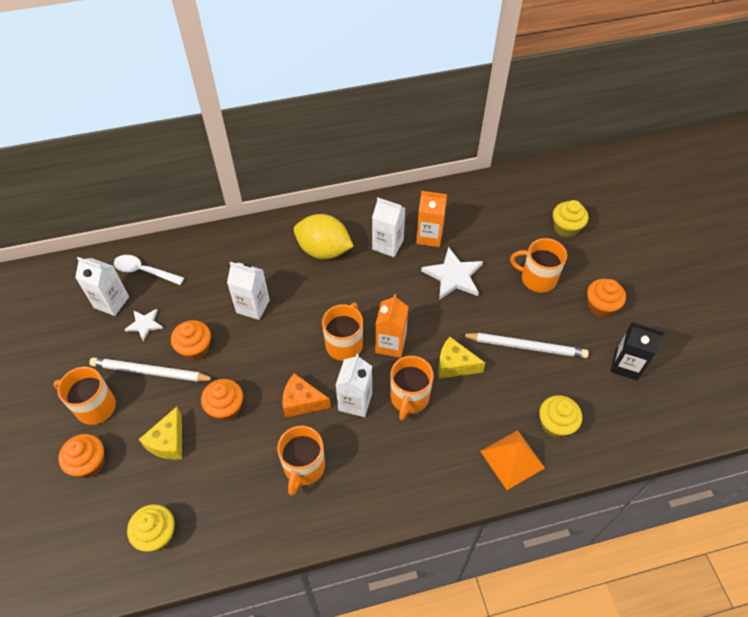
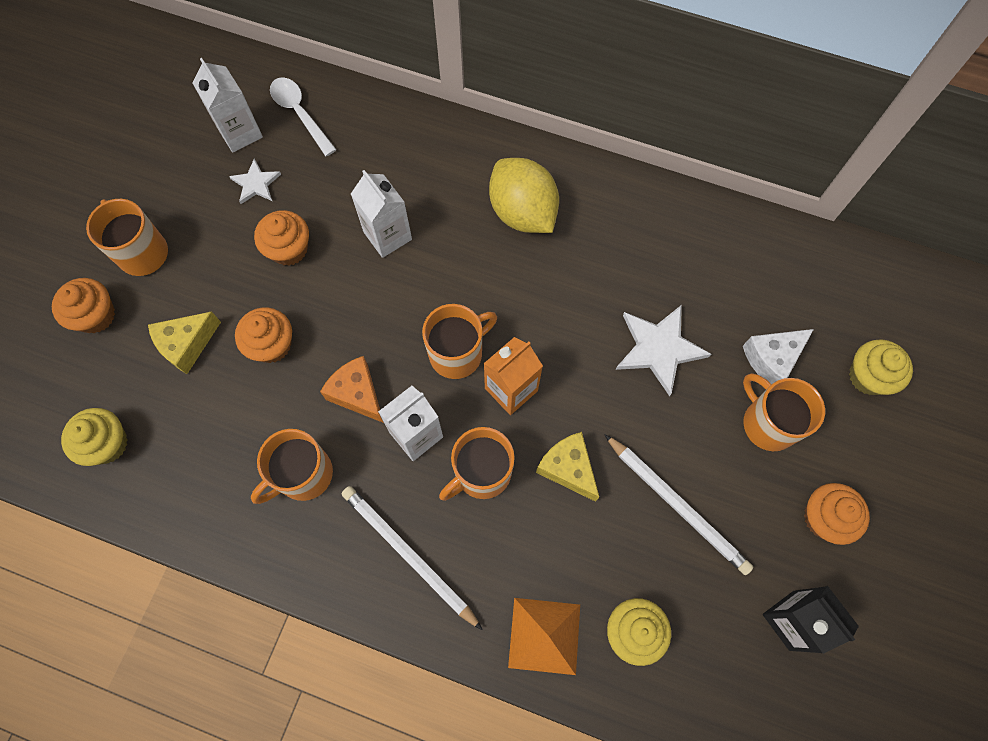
camera: 35 degrees right, 15 degrees up
(150, 372) = (223, 248): white pencil -> white pencil (408, 555)
(388, 245) = (607, 253): white carton -> none
(429, 236) = (670, 274): orange carton -> none
(514, 247) = (772, 359): none -> white cheese

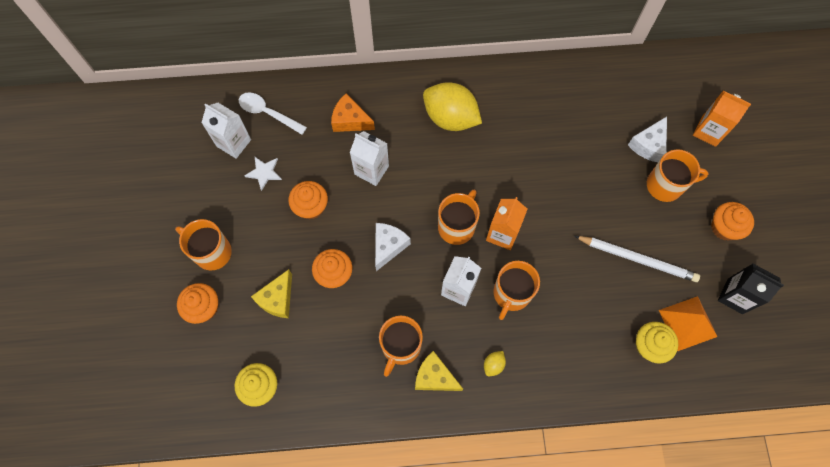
camera: 25 degrees left, 0 degrees up
(357, 340) = (388, 246): none -> white cheese
(357, 394) = (407, 280): orange cheese -> orange cheese (350, 120)
(408, 555) = (493, 365): white pencil -> yellow lemon
(544, 636) = (600, 373): orange pyramid -> orange pyramid (687, 323)
(568, 468) = (562, 267): yellow cheese -> yellow cheese (434, 377)
(659, 348) = (579, 168): white star -> none
(768, 423) = (665, 185): orange mug -> orange mug turned 150 degrees clockwise
(868, 376) = (708, 131): yellow cupcake -> orange carton

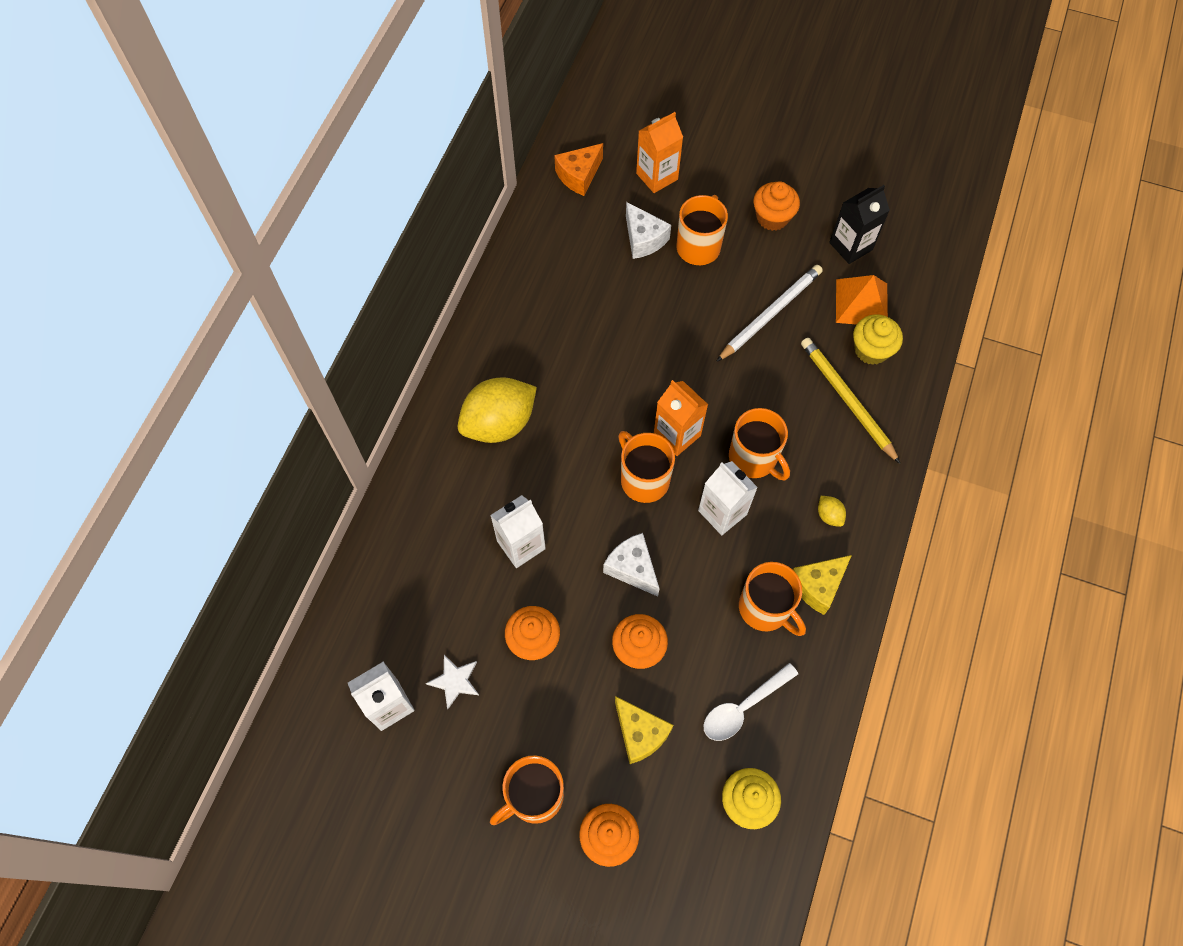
camera: 65 degrees left, 5 degrees down
(268, 113) = (370, 641): white spoon -> white spoon (743, 707)
(350, 120) = (438, 541): orange cheese -> orange cheese (579, 176)
(595, 343) = (847, 400): none -> yellow pencil

